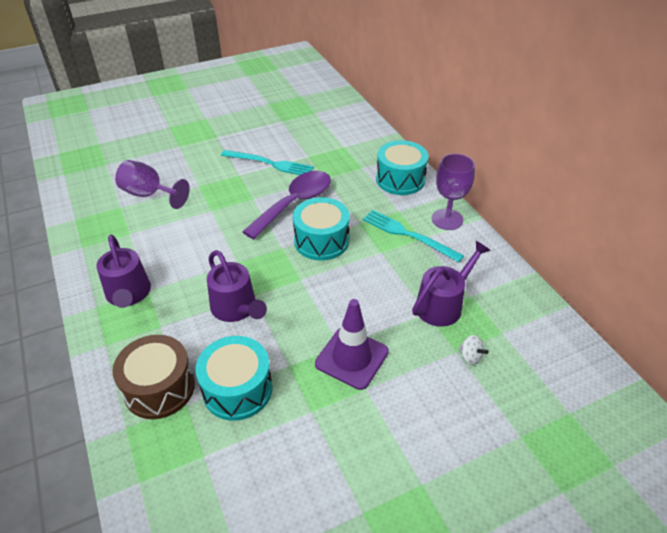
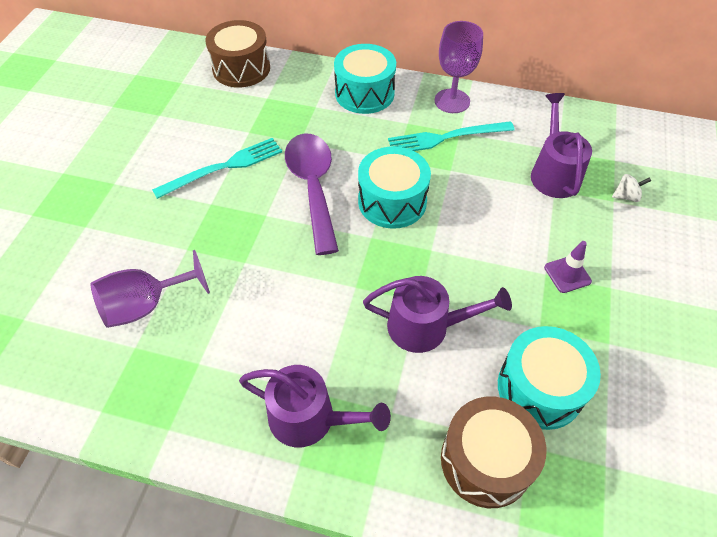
camera: 50 degrees left, 10 degrees up
(352, 358) = (567, 274): purple traffic cone -> purple traffic cone, size x0.55
(354, 124) = (241, 68): none -> brown drum

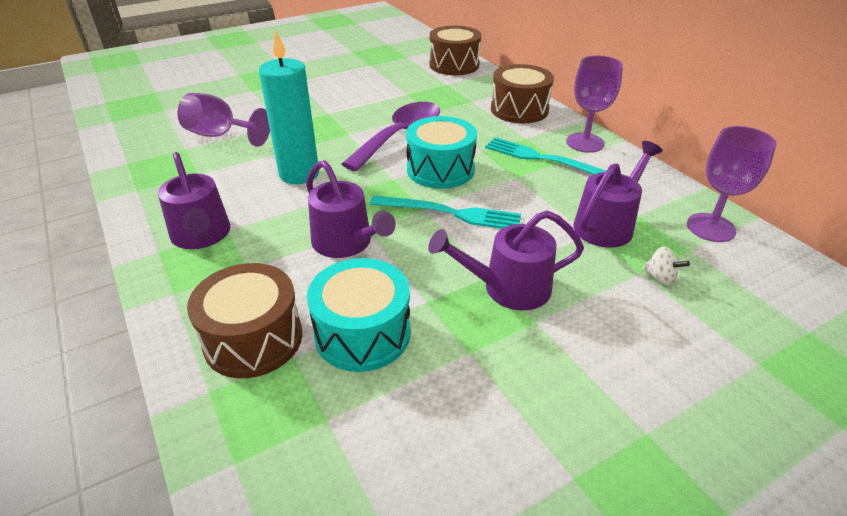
camera: 45 degrees right, 15 degrees down
(223, 167) = (363, 102): turquoise fork -> turquoise fork (450, 213)
(291, 291) = (299, 174): none -> turquoise candle
(364, 93) = (519, 109): turquoise drum -> brown drum
(567, 274) = (508, 288): purple traffic cone -> purple watering can
(605, 132) = (711, 227): none -> purple goblet

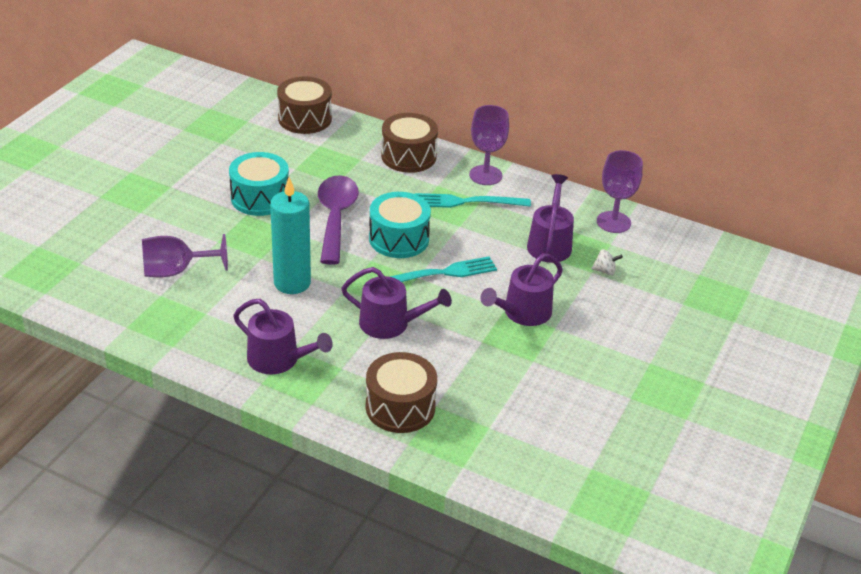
camera: 35 degrees left, 0 degrees up
(362, 333) = (462, 376): turquoise drum -> turquoise drum (260, 198)

